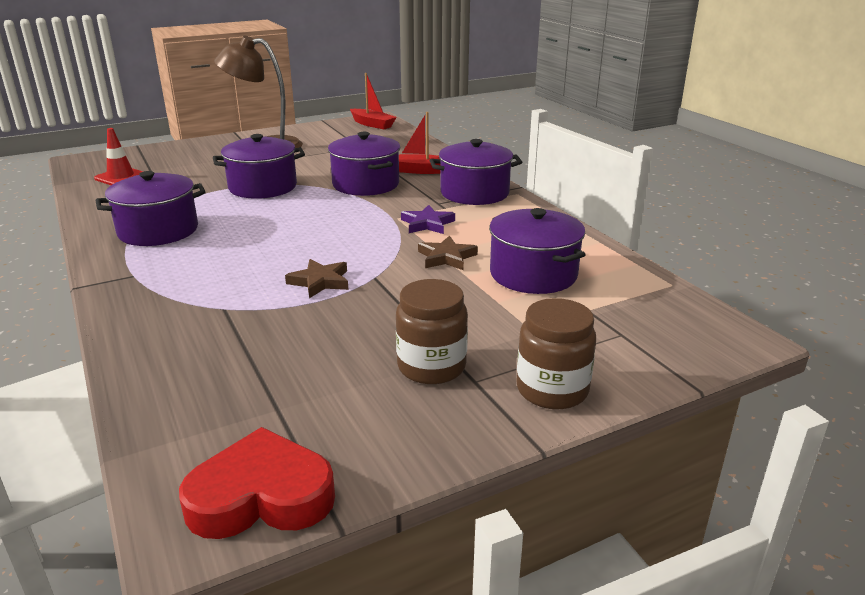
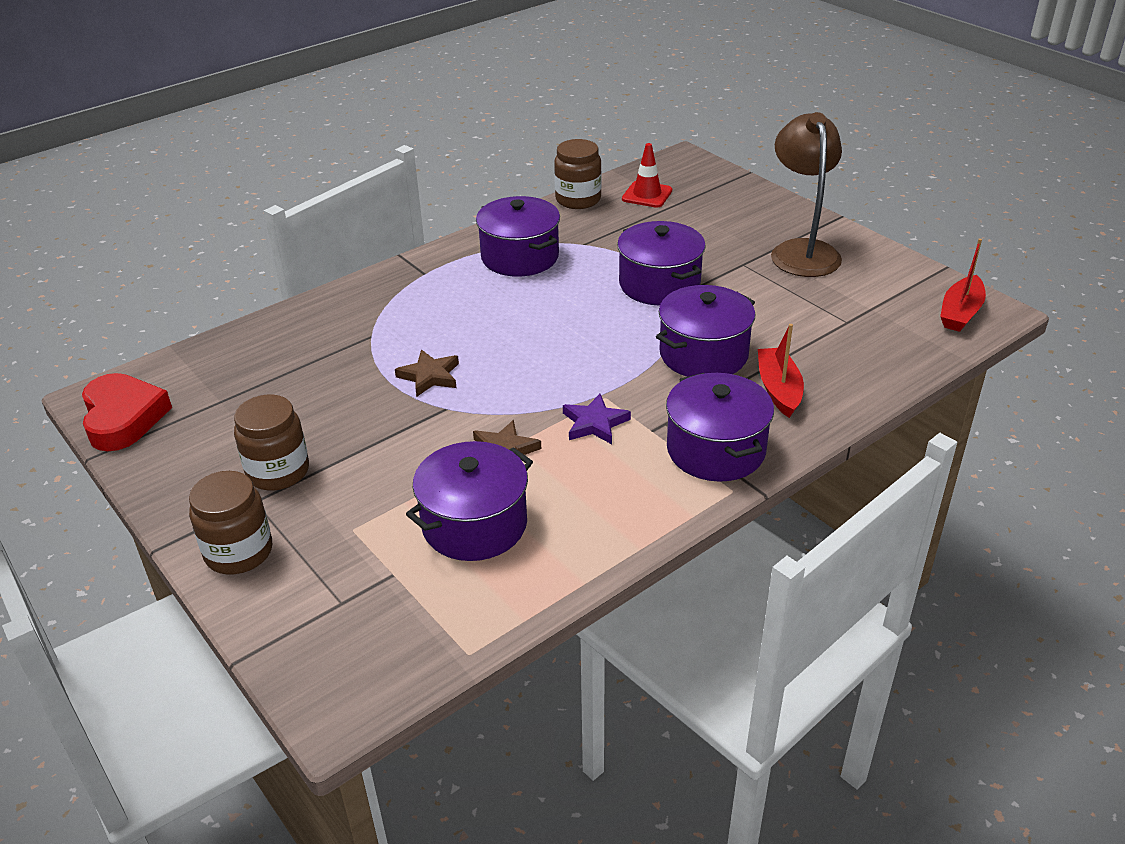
camera: 80 degrees right, 10 degrees up
(89, 201) = (578, 199): none -> brown jar

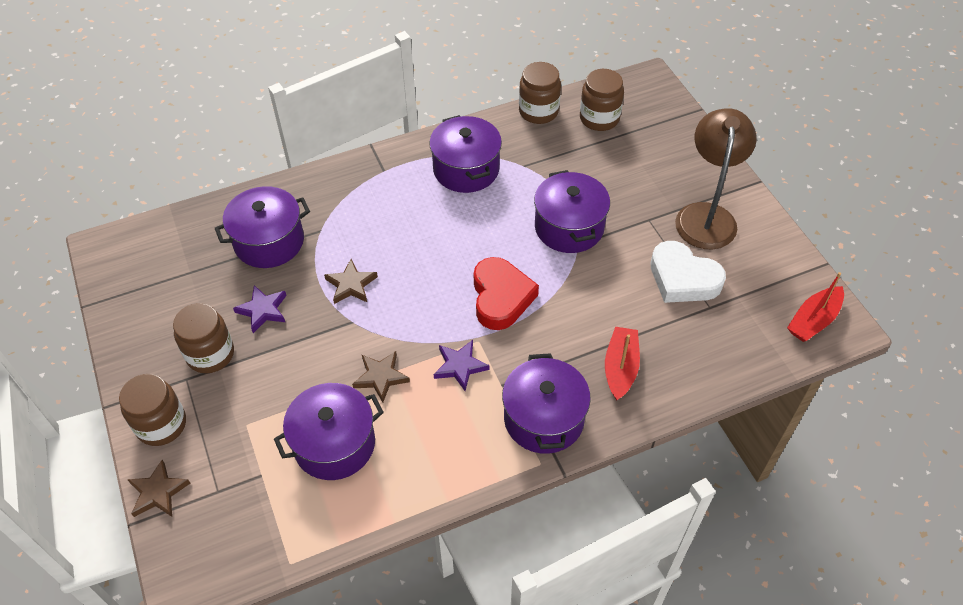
camera: 15 degrees right, 15 degrees up
(123, 418) = (117, 272): red heart -> red heart (501, 297)
(260, 621) = (158, 492): none -> brown star
(329, 418) = (263, 310): none -> purple star
(647, 195) = (599, 118): red traffic cone -> brown jar
(703, 354) = (574, 314): purple pot -> purple pot (269, 241)
(805, 304) = (683, 278): none -> white heart

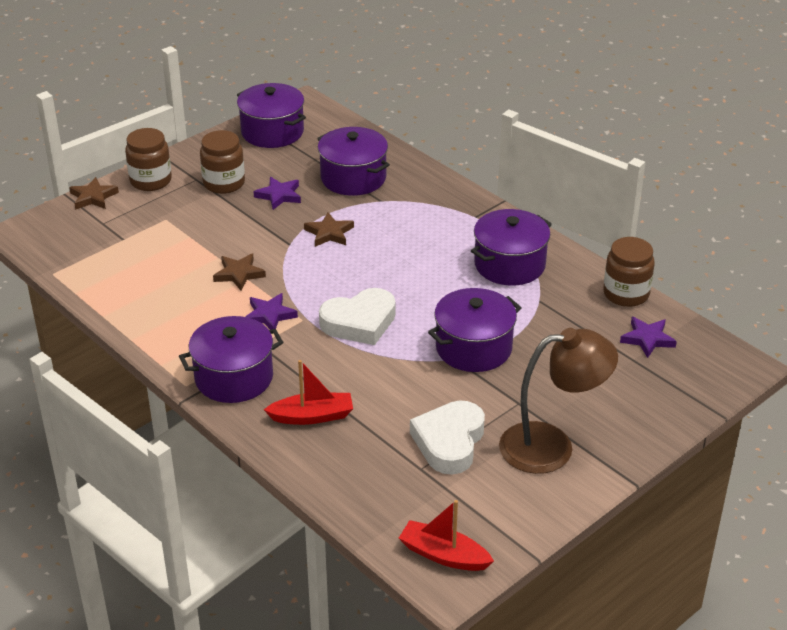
camera: 70 degrees right, 15 degrees down
(334, 444) = (164, 267): purple pot -> purple pot (272, 132)
(501, 297) = (359, 322): red heart -> white heart
(599, 118) = (647, 339): brown jar -> purple star

